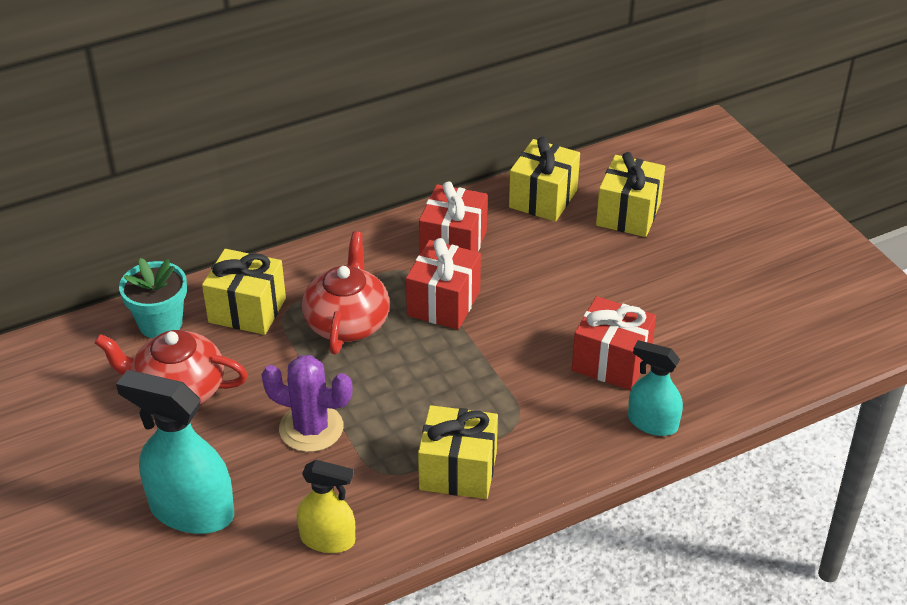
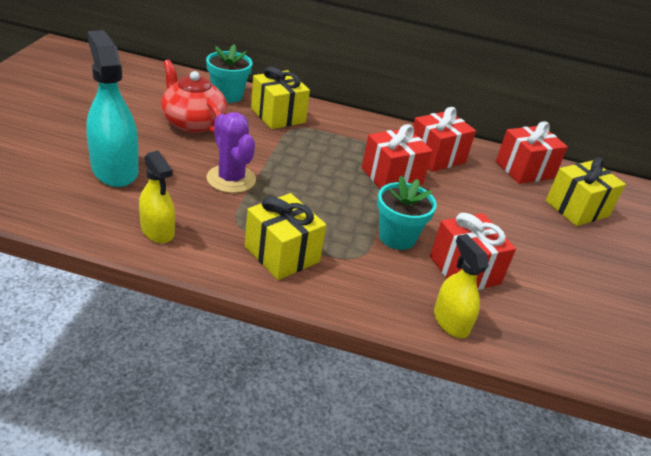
camera: 35 degrees right, 5 degrees down
(347, 322) = (323, 151): red teapot -> none
(525, 372) = (397, 237): none -> turquoise flower pot
(543, 198) = (524, 170): yellow gift -> red gift
(652, 423) = (450, 322): turquoise spray bottle -> yellow spray bottle

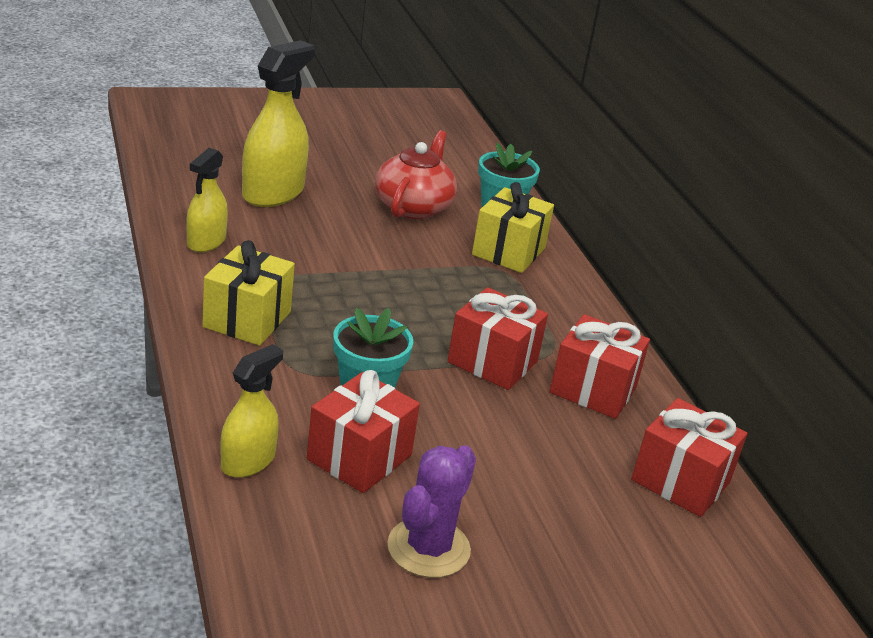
camera: 60 degrees right, 5 degrees down
(114, 170) = (273, 193): turquoise spray bottle -> yellow spray bottle
(231, 179) = (340, 256): purple cactus -> purple cactus (428, 548)
(576, 208) = (644, 553): yellow gift -> none

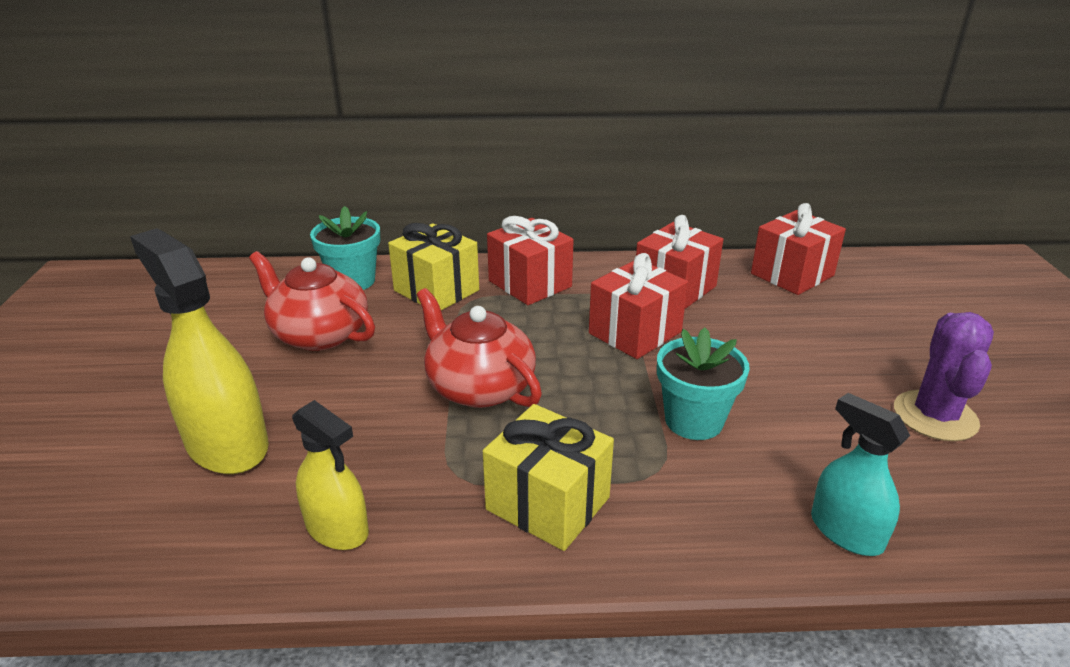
camera: 70 degrees left, 0 degrees up
(248, 461) = (846, 532): yellow spray bottle -> turquoise spray bottle
(359, 457) = (812, 442): red gift -> red gift (530, 284)
(373, 283) = (479, 387): none -> red teapot
(428, 548) = (935, 416): purple cactus -> purple cactus turned 60 degrees clockwise

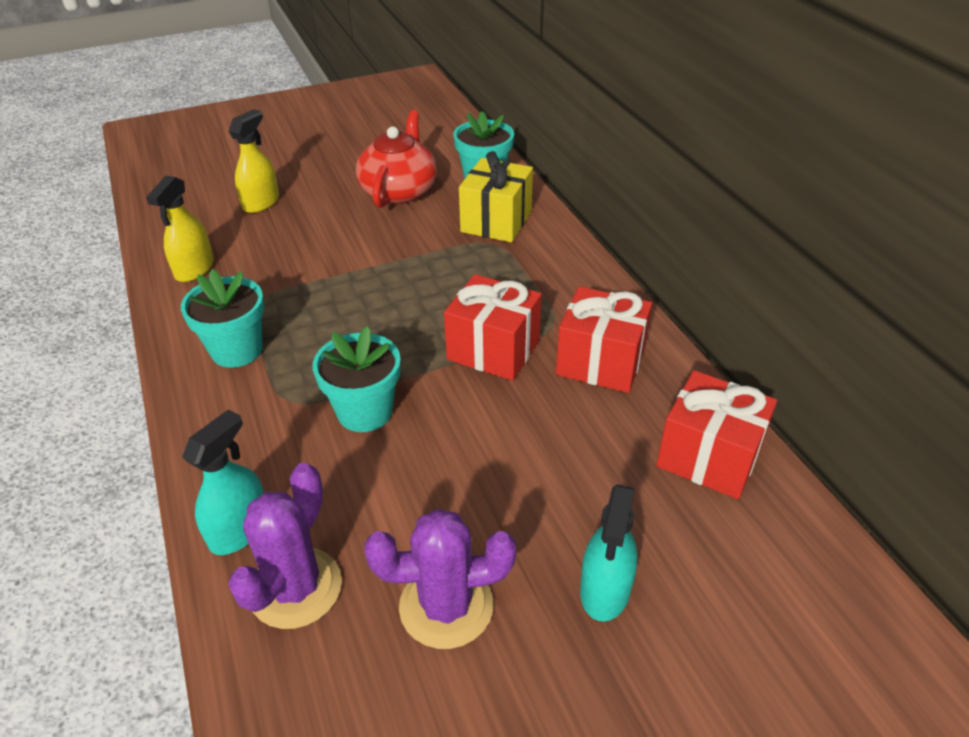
camera: 70 degrees right, 10 degrees up
(227, 444) = (261, 202): yellow spray bottle -> yellow spray bottle, size x0.61
(479, 387) = (364, 282): red teapot -> none
(530, 284) = (543, 267): red gift -> none
(548, 503) = (237, 350): yellow gift -> turquoise flower pot
(914, 343) = (605, 590): none -> turquoise spray bottle
(921, 500) = (295, 588): none -> purple cactus

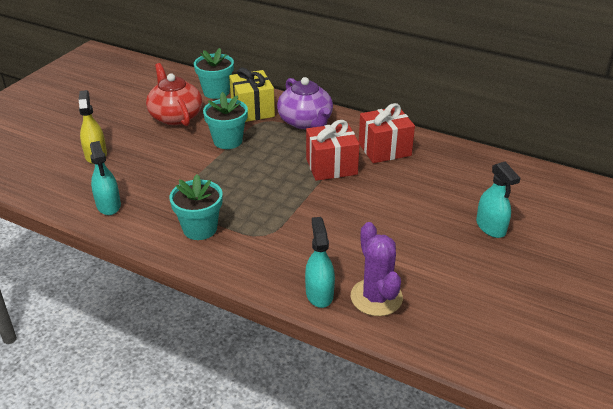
camera: 40 degrees left, 5 degrees down
(194, 269) = (108, 205): yellow spray bottle -> turquoise spray bottle
(365, 412) = (308, 220): turquoise flower pot -> turquoise flower pot (228, 141)
(446, 606) = (443, 266): purple cactus -> none
(542, 268) = (305, 122): none -> purple teapot
(708, 457) = (470, 163): red gift -> none

